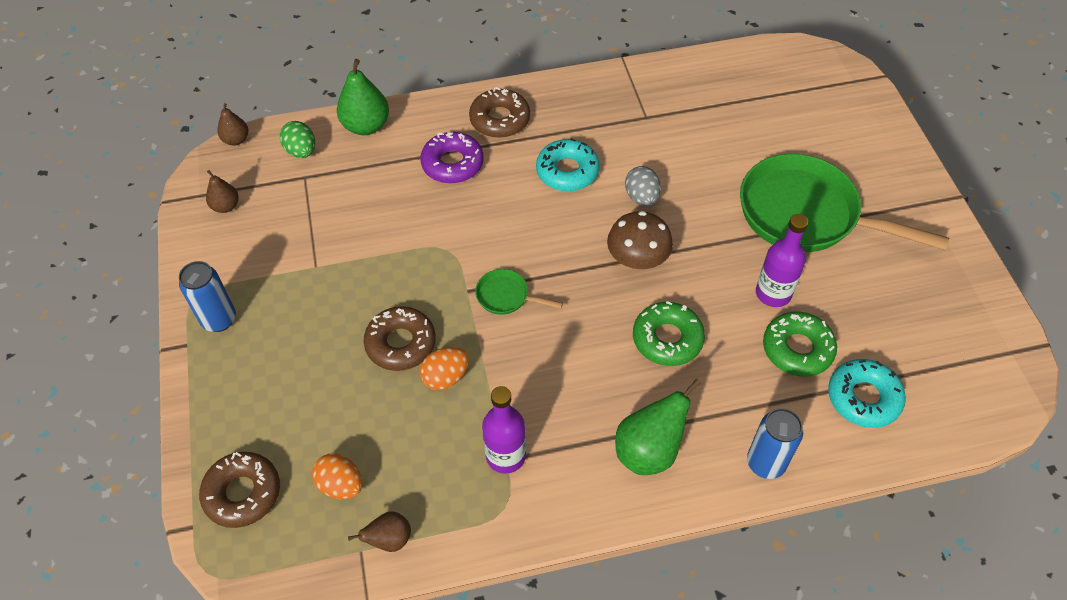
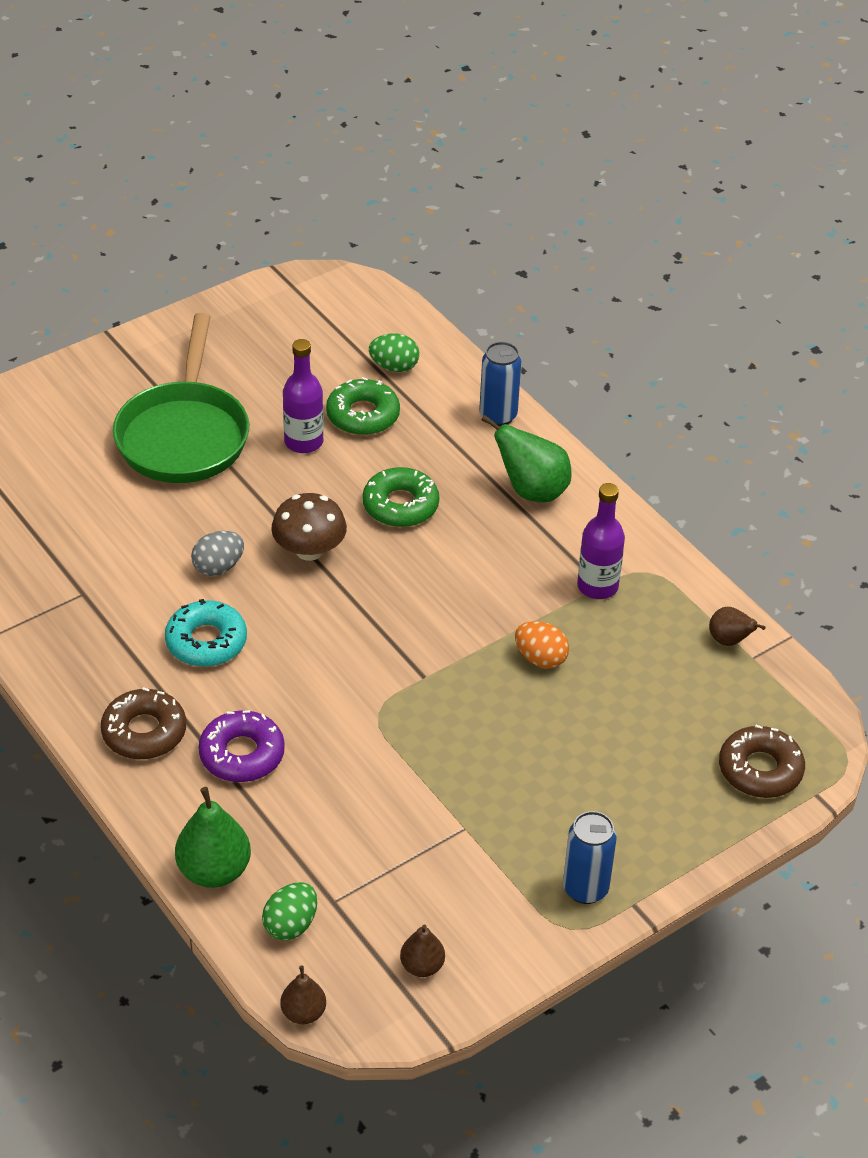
camera: 115 degrees left, 10 degrees down
(341, 485) = (702, 696): orange egg -> none
(401, 343) = (522, 709): brown donut -> none
(506, 296) = (415, 642): green pan -> none
(863, 398) = (394, 367): turquoise donut -> green egg

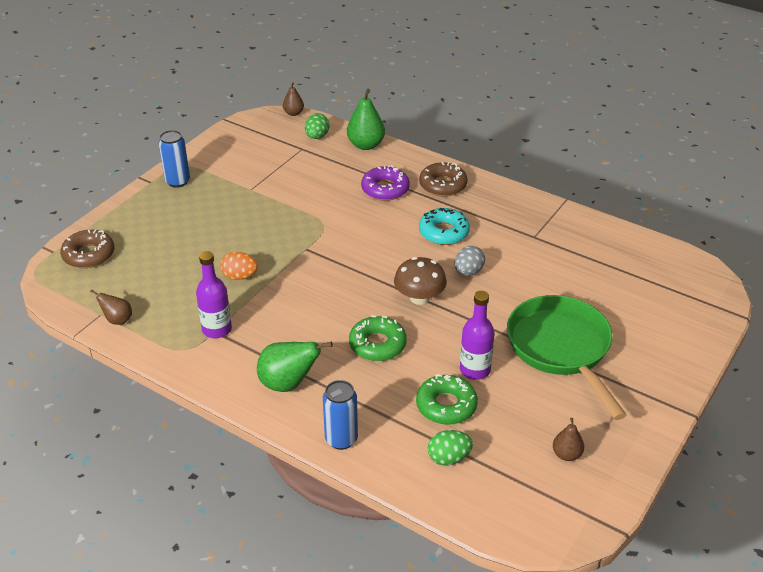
camera: 160 degrees right, 5 degrees down
(422, 966) = (248, 138): brown pear -> brown pear (566, 454)

